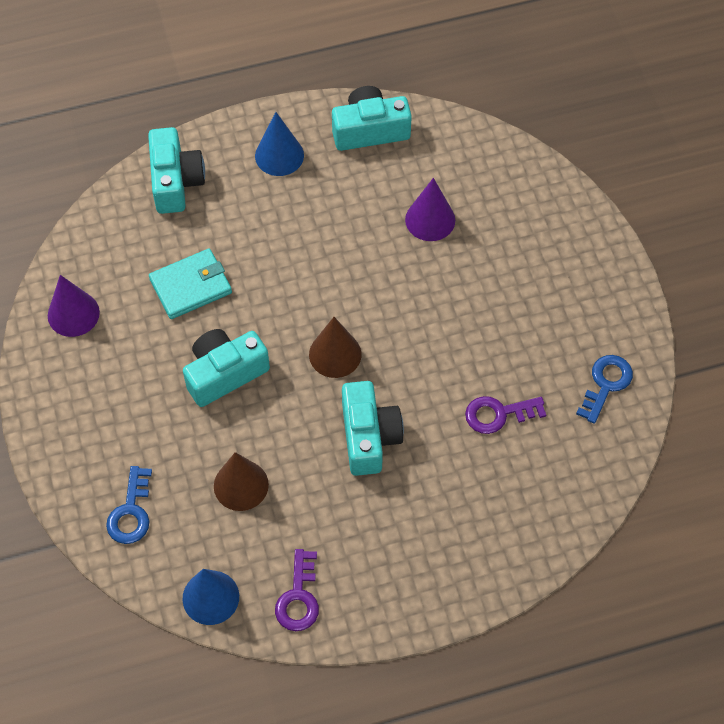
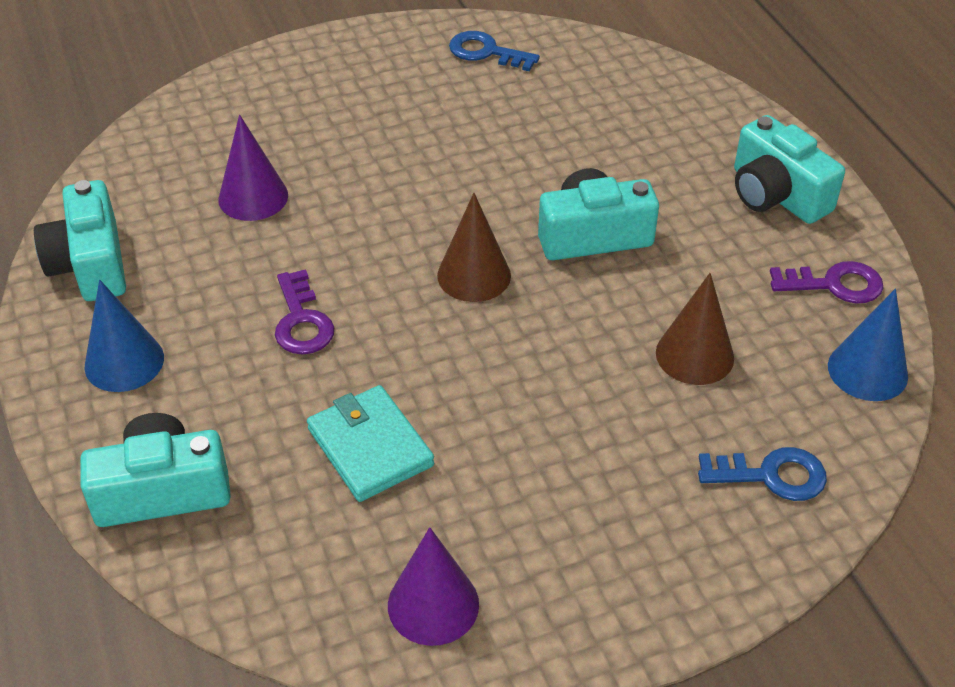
camera: 95 degrees left, 15 degrees down
(225, 373) = (521, 390): turquoise camera -> turquoise camera (776, 194)
(498, 414) = (539, 129): purple key -> purple key (302, 321)

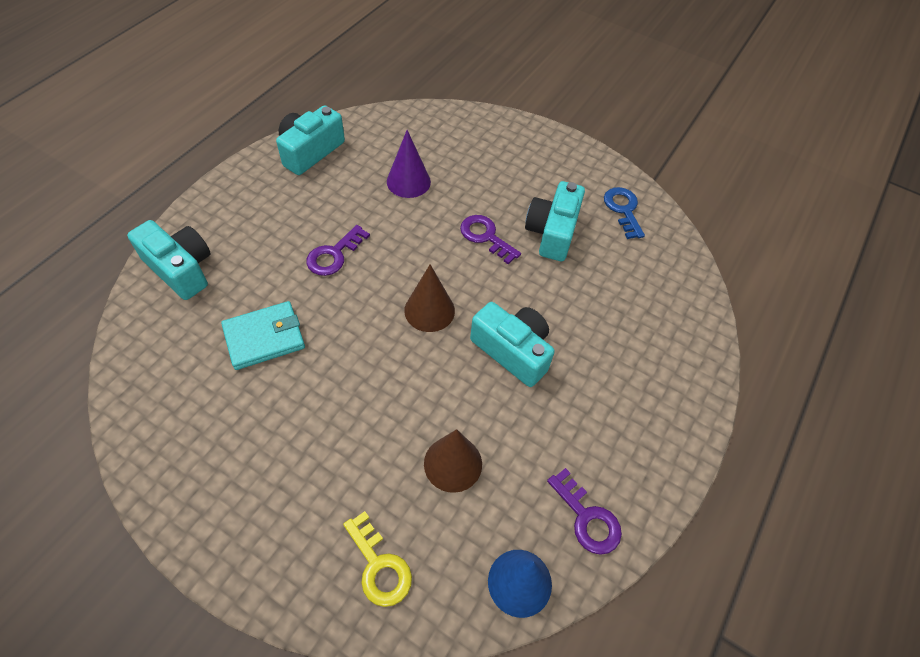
camera: 50 degrees right, 10 degrees up
(124, 362) = (254, 203): blue cone -> none
(370, 447) = (264, 337): turquoise wallet -> turquoise wallet turned 45 degrees clockwise
(413, 175) = (485, 237): none -> purple key
(433, 604) = (170, 431): purple cone -> none
(771, 475) = (379, 566): blue key -> yellow key
(776, 194) = (644, 435): turquoise camera -> turquoise camera (552, 232)

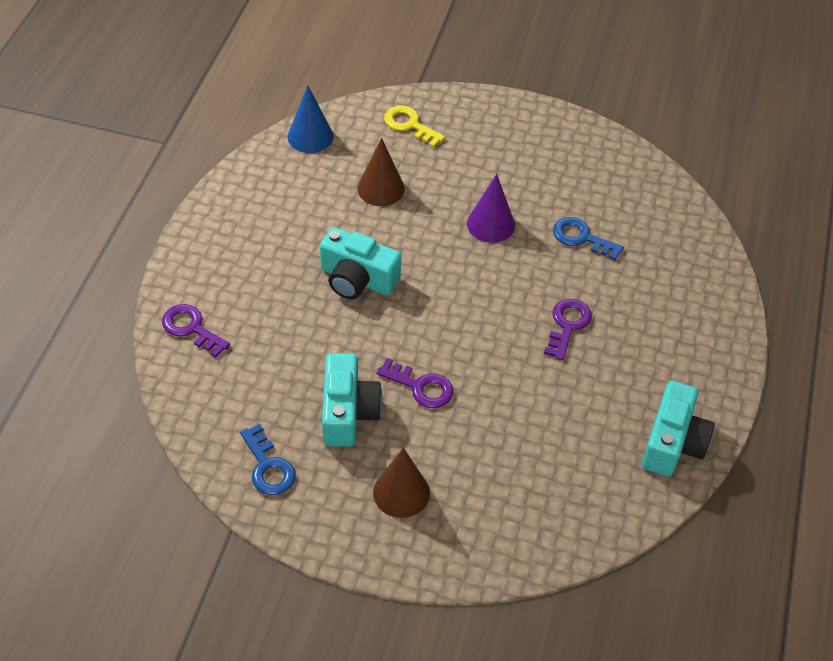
camera: 165 degrees right, 5 degrees down
(181, 269) = (699, 275): turquoise camera -> none
(264, 337) = (581, 238): turquoise wallet -> blue key
(408, 181) = (536, 433): purple cone -> purple cone (490, 224)
(429, 310) = (448, 296): brown cone -> brown cone (401, 492)
(587, 518) = (268, 179): purple key -> purple key (191, 328)

